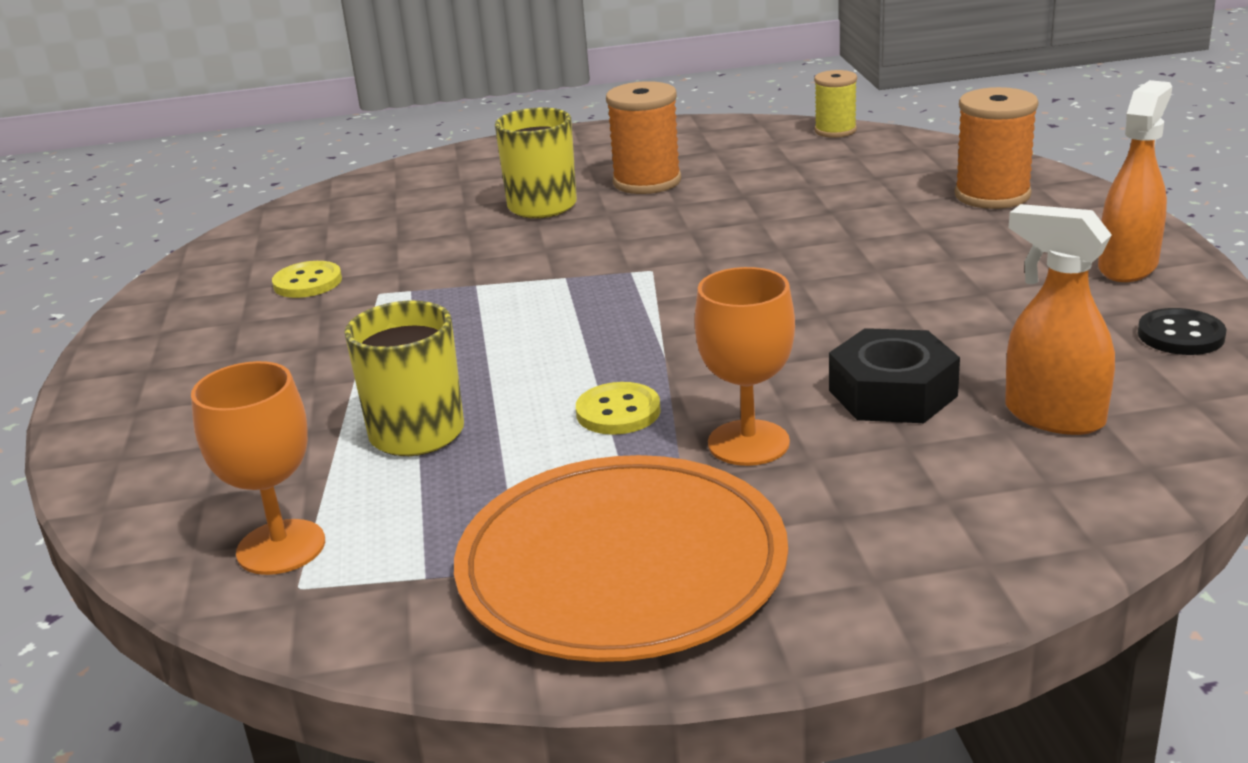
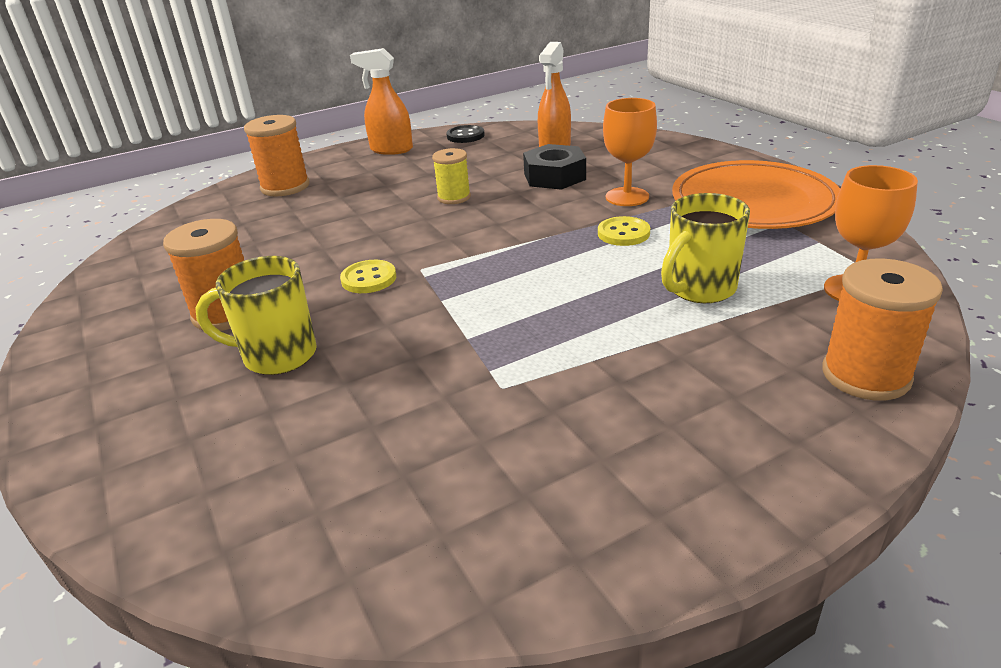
camera: 110 degrees left, 5 degrees up
(150, 482) = (865, 375): none -> orange spool
(307, 282) = (495, 448): yellow button -> yellow button (369, 279)
(835, 131) = (124, 254): yellow spool -> yellow spool (454, 197)

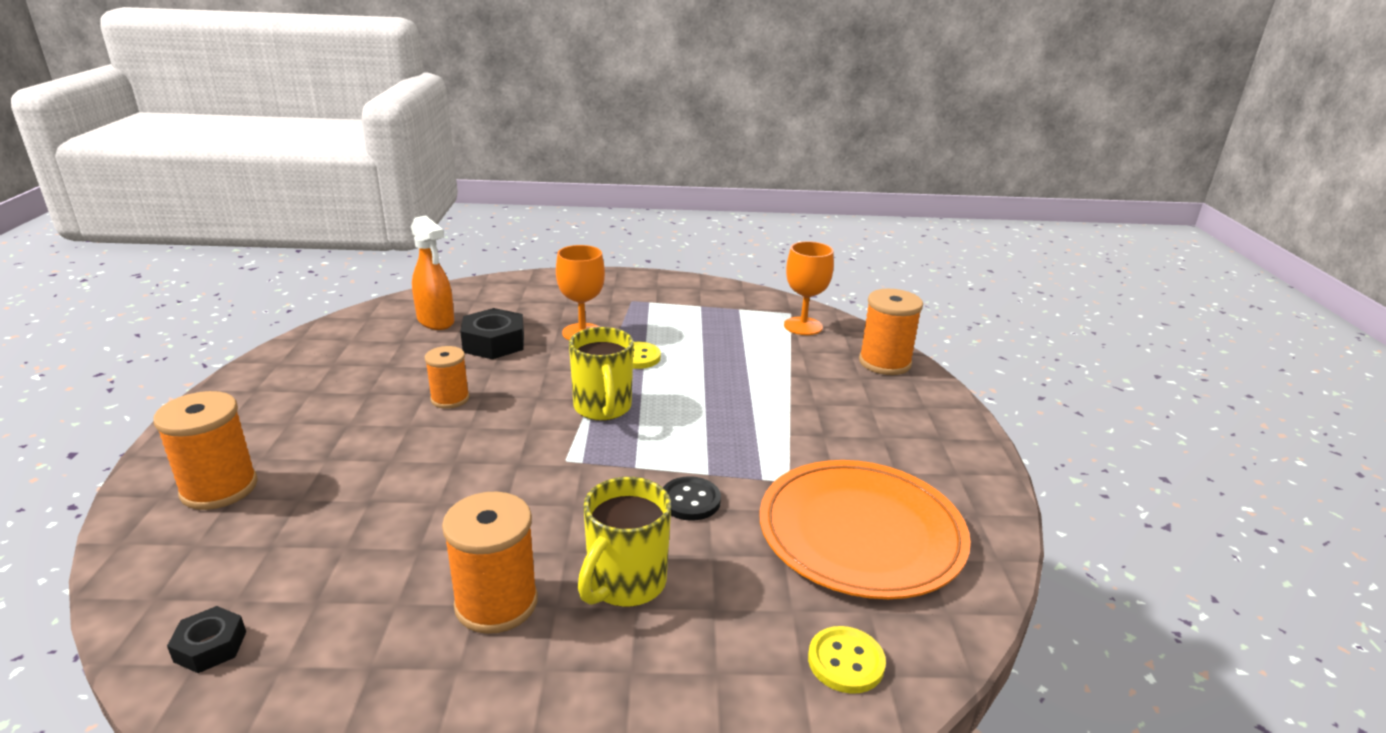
camera: 65 degrees left, 5 degrees down
(148, 249) = (210, 646): none -> black nut
(369, 279) = (546, 492): yellow button -> yellow button (846, 661)
(391, 150) = (258, 393): orange spray bottle -> none
(454, 197) = (450, 399): yellow spool -> orange spool
(465, 136) = (314, 346): black button -> black button (690, 500)
(699, 289) = (748, 365): yellow mug -> yellow mug (603, 408)
(753, 201) = (660, 300): orange plate -> orange plate (861, 533)

